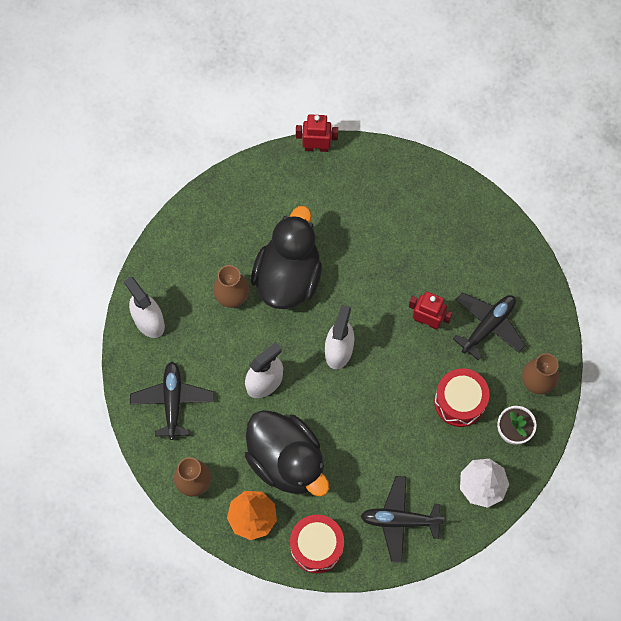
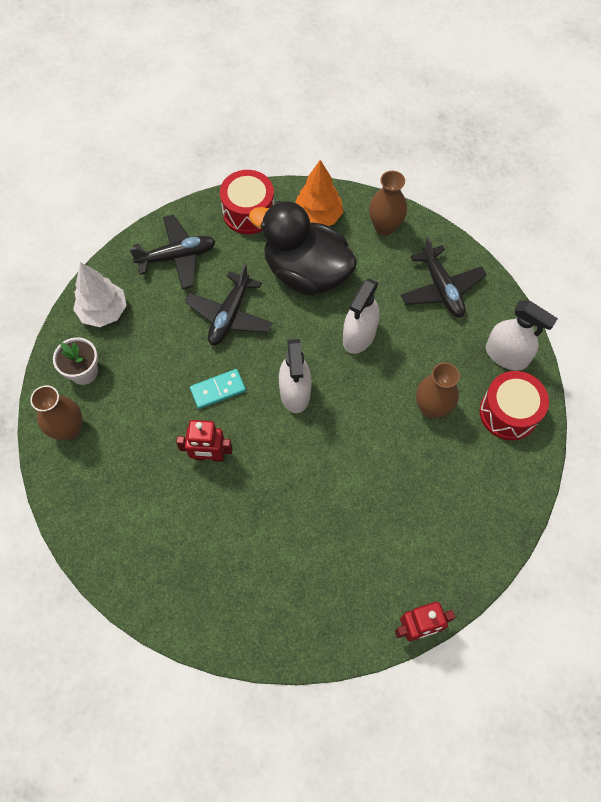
camera: 160 degrees right, 5 degrees down
(288, 277) = (382, 452): black duck -> none
(402, 375) = (218, 390): none -> turquoise domino
(460, 401) = (148, 383): red drum -> red drum (508, 413)
(488, 326) = (138, 474): black plane -> black plane (230, 315)

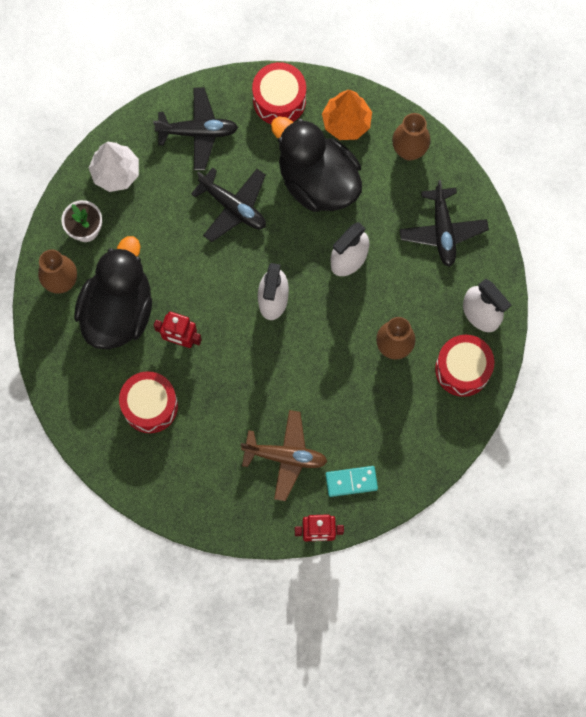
camera: 15 degrees right, 10 degrees up
(135, 443) = (118, 310): none -> black duck
(193, 534) = (150, 406): none -> red drum
(218, 390) = (203, 278): turquoise domino -> turquoise domino (351, 481)
(230, 315) = (233, 207): black plane -> black plane turned 90 degrees counterclockwise
(355, 551) = (285, 456): none -> brown plane

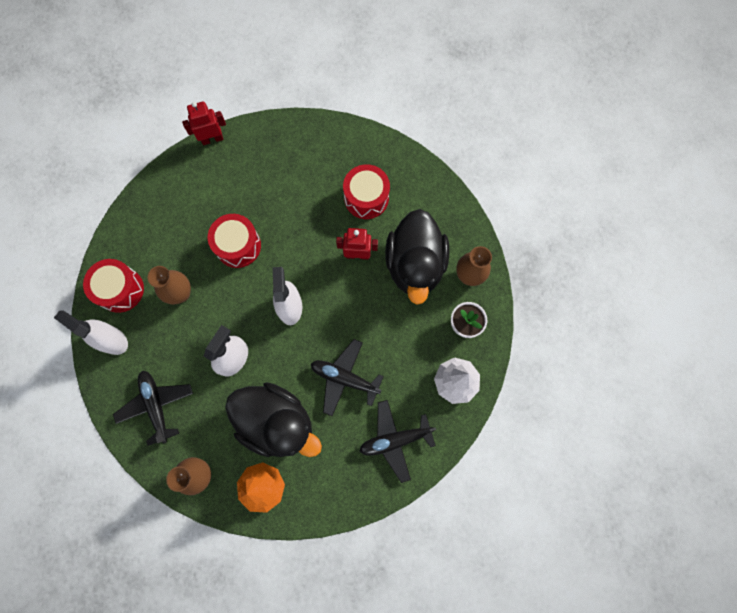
camera: 165 degrees right, 0 degrees up
(279, 100) = (329, 491): red drum -> red drum (238, 246)
(285, 456) = (250, 187): brown plane -> none
(351, 481) = (194, 181): turquoise domino -> none

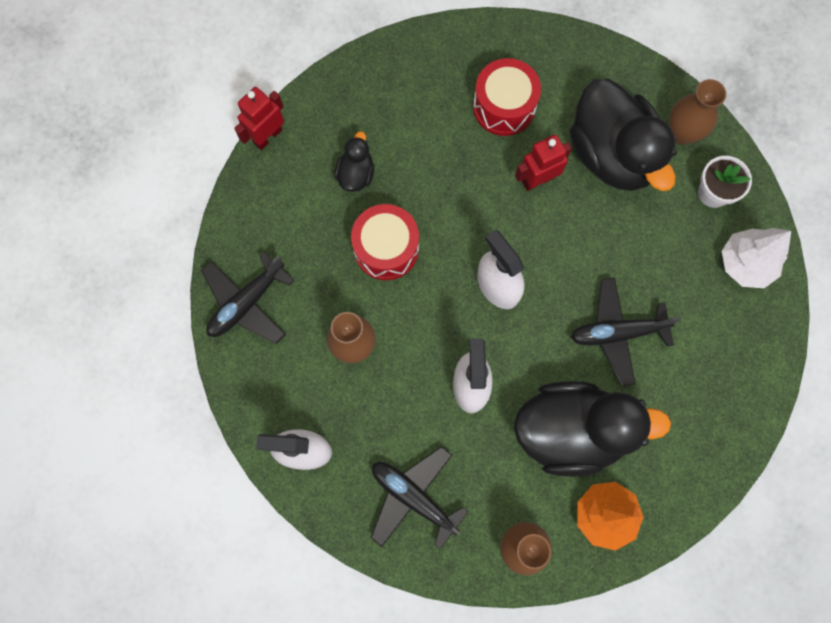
camera: 30 degrees left, 0 degrees up
(120, 289) = (274, 384): red drum -> none
(249, 190) = (356, 174): none -> black duck
(395, 440) = (721, 370): black plane -> black plane (247, 303)

